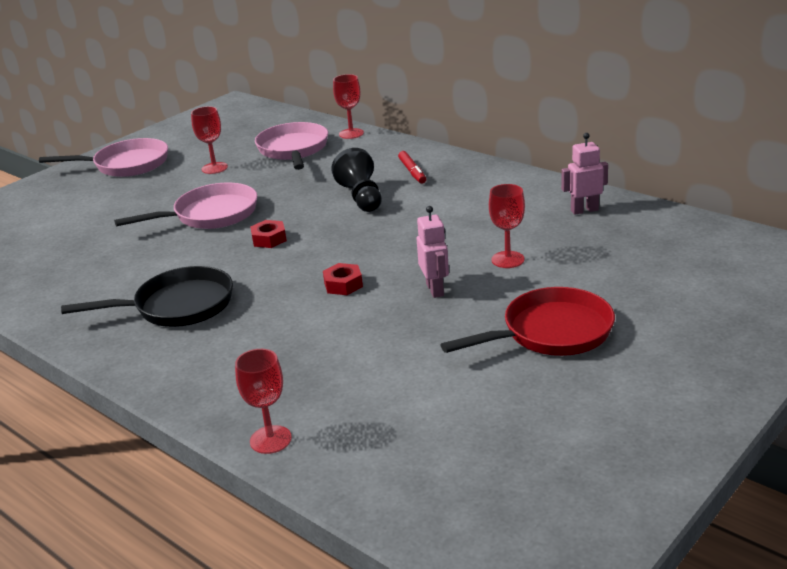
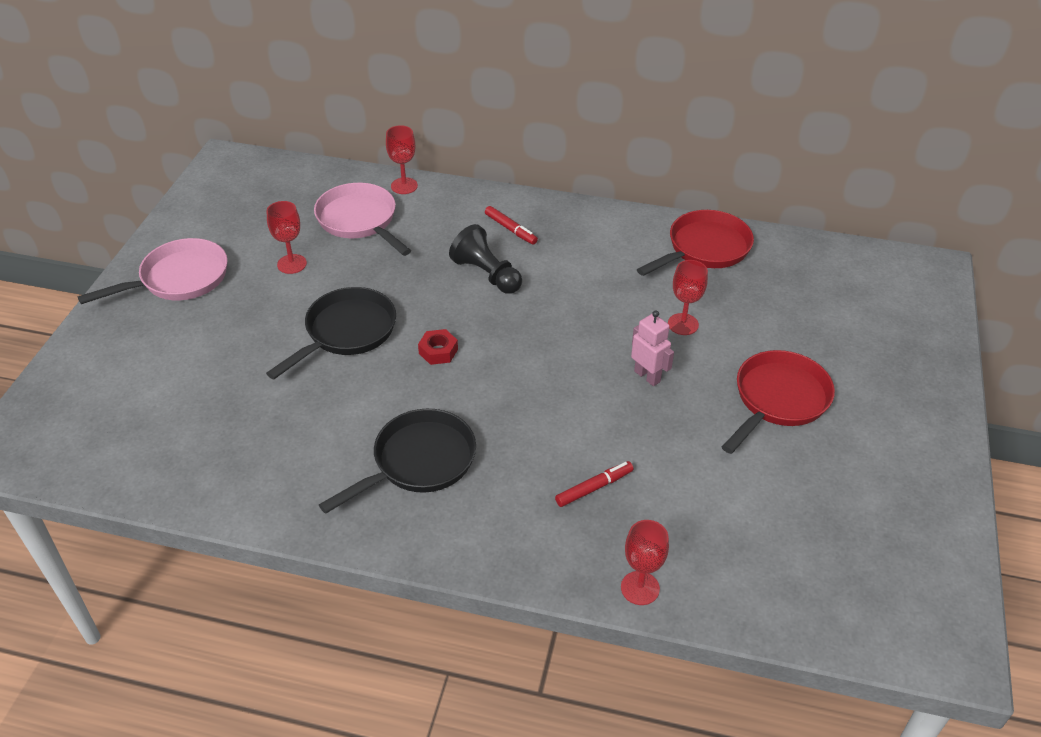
camera: 30 degrees left, 15 degrees up
(211, 215) = (346, 332): pink pan -> black pan
(304, 357) = (594, 488): none -> red marker
(343, 285) = (559, 392): red nut -> none
(584, 210) = (704, 249): pink robot -> red pan

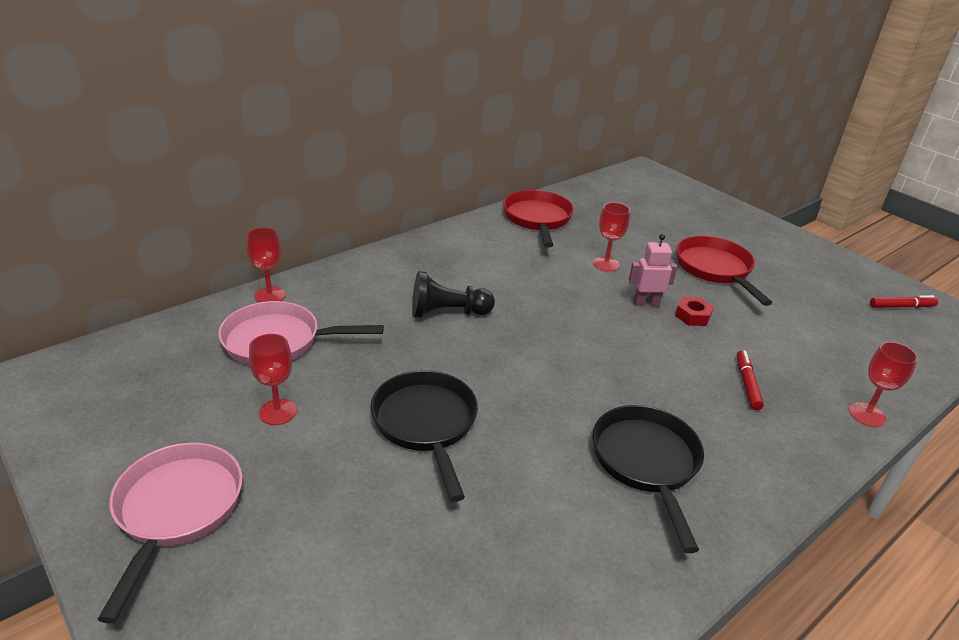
camera: 55 degrees left, 10 degrees down
(438, 351) = (514, 383): red nut -> red nut (692, 316)
(510, 229) = (408, 276): red marker -> red marker (901, 306)

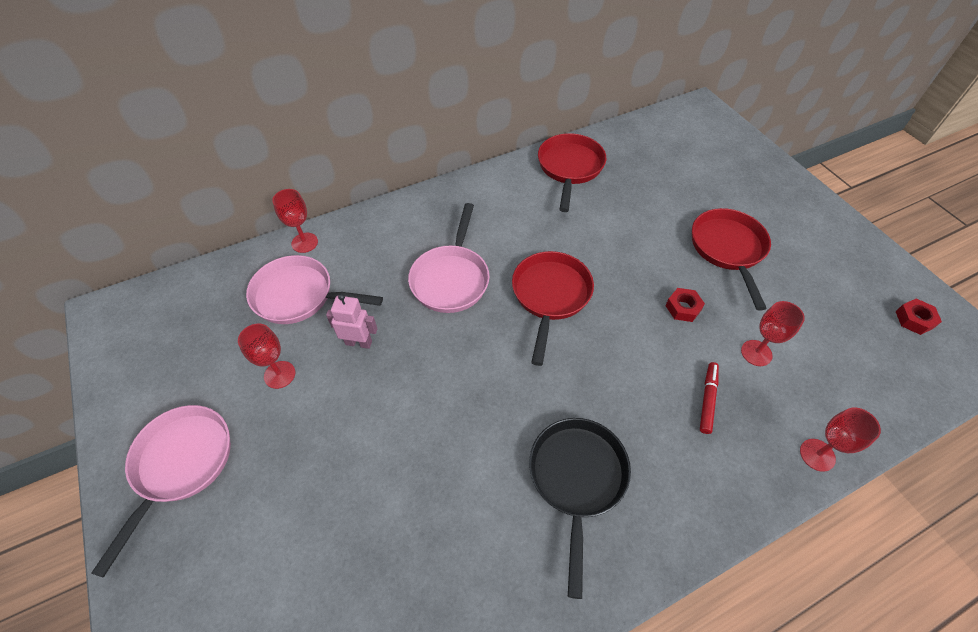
camera: 15 degrees right, 20 degrees up
(426, 424) = (396, 405): black pan -> none
(447, 313) = (451, 279): black pawn -> pink pan
(558, 318) = (550, 296): none -> red pan
(606, 264) = (618, 232): red goblet -> red goblet (756, 353)
(646, 303) = (641, 286): pink robot -> pink robot (359, 342)
(901, 306) = (914, 319): red marker -> red nut

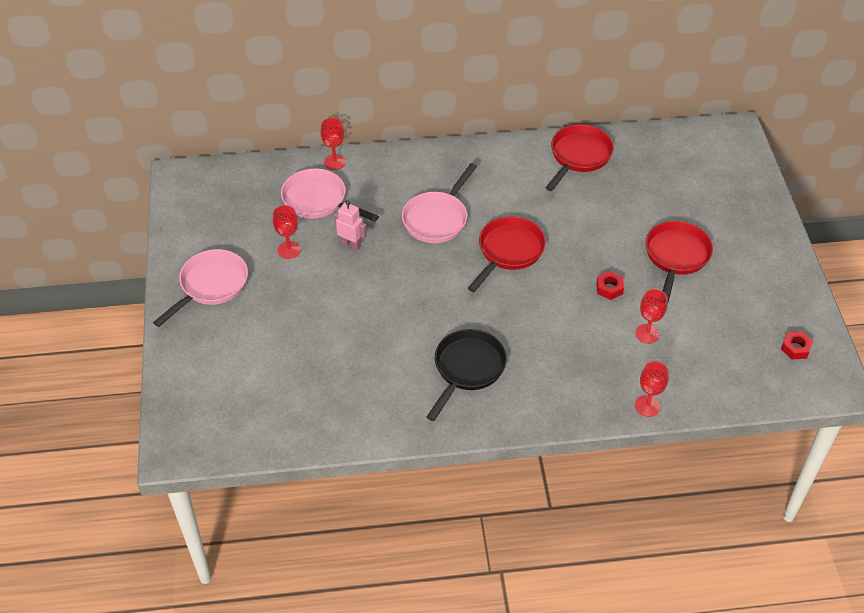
camera: 20 degrees right, 5 degrees down
(707, 400) = (589, 351): red marker -> none

